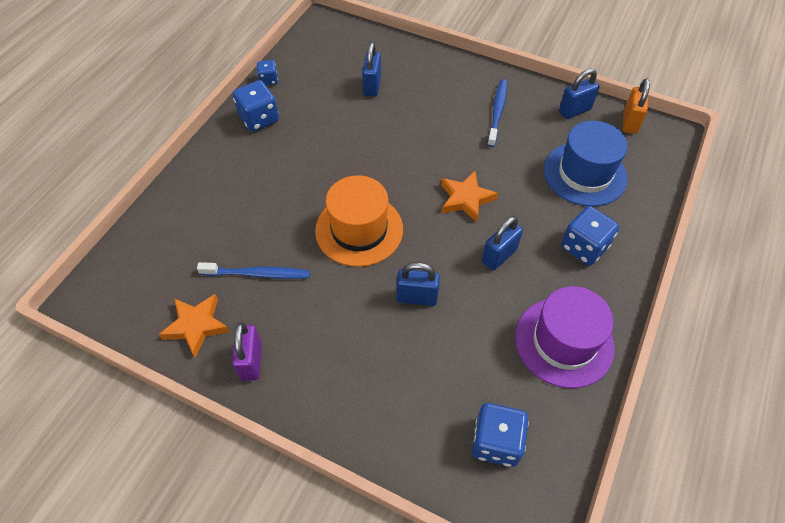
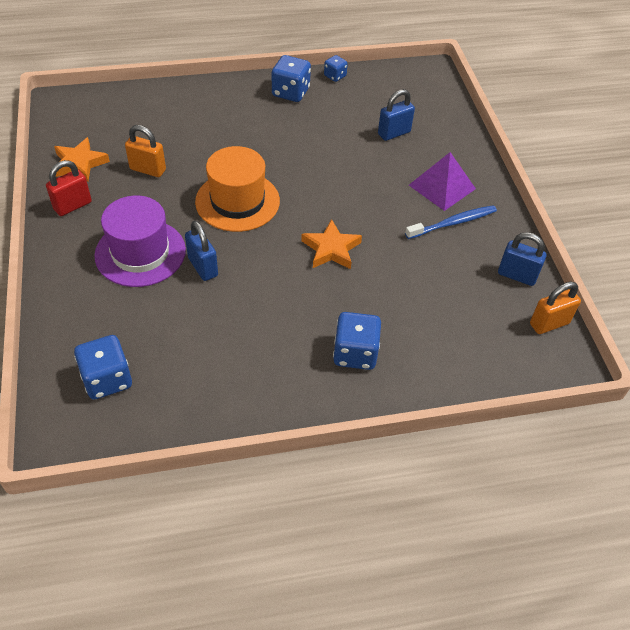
camera: 50 degrees right, 5 degrees down
(251, 361) = (73, 206): purple padlock -> red padlock
(258, 274) = (148, 169): blue toothbrush -> orange padlock
(455, 95) = (442, 187): none -> purple pyramid
(499, 256) = (290, 298): blue padlock -> none
(564, 342) = (238, 383): purple hat -> purple hat (140, 253)
(585, 174) = (444, 317): blue hat -> none

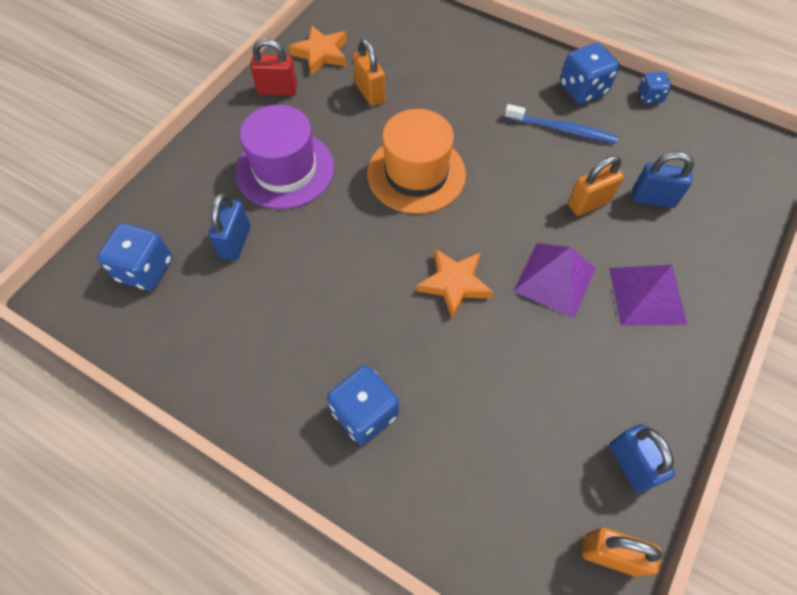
camera: 45 degrees right, 10 degrees up
(203, 267) = (321, 219): blue padlock -> blue padlock (235, 242)
(361, 156) = (589, 203): none -> orange padlock
(385, 209) = (554, 279): none -> purple pyramid
(453, 223) = (617, 347): blue toothbrush -> blue toothbrush (562, 129)

